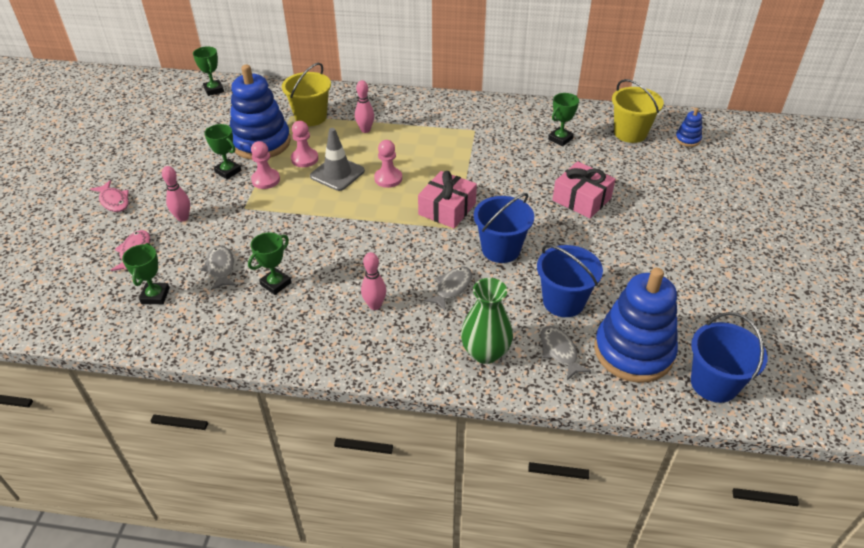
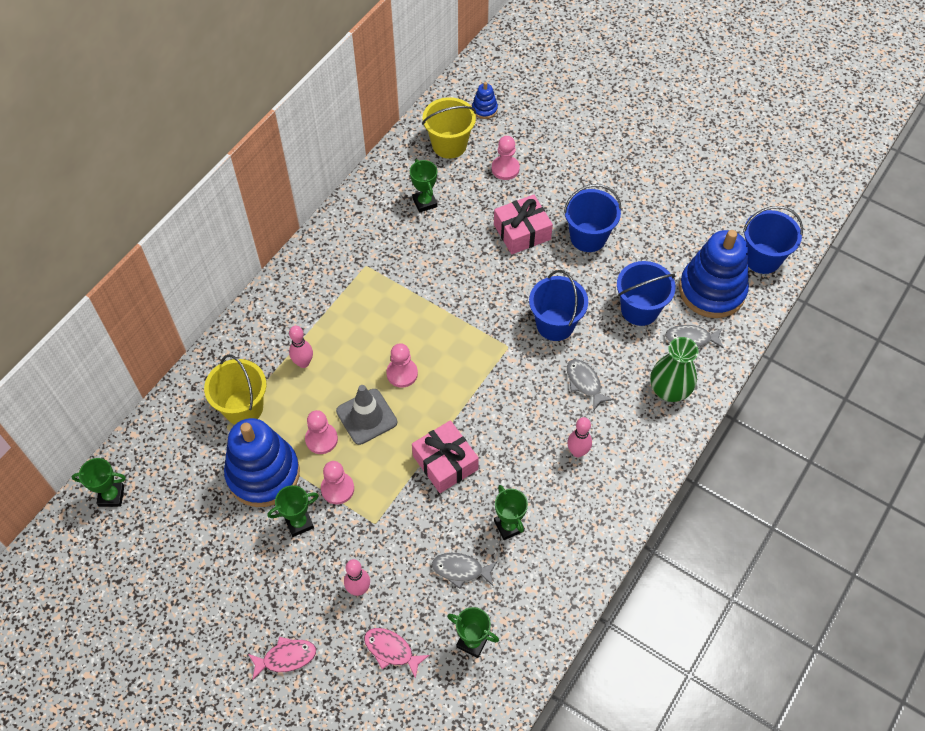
camera: 65 degrees left, 15 degrees up
(447, 209) = (477, 342): pink gift -> pink gift (445, 462)
(614, 241) = (588, 237): none -> blue bucket
(638, 169) = (505, 169): none -> pink pawn

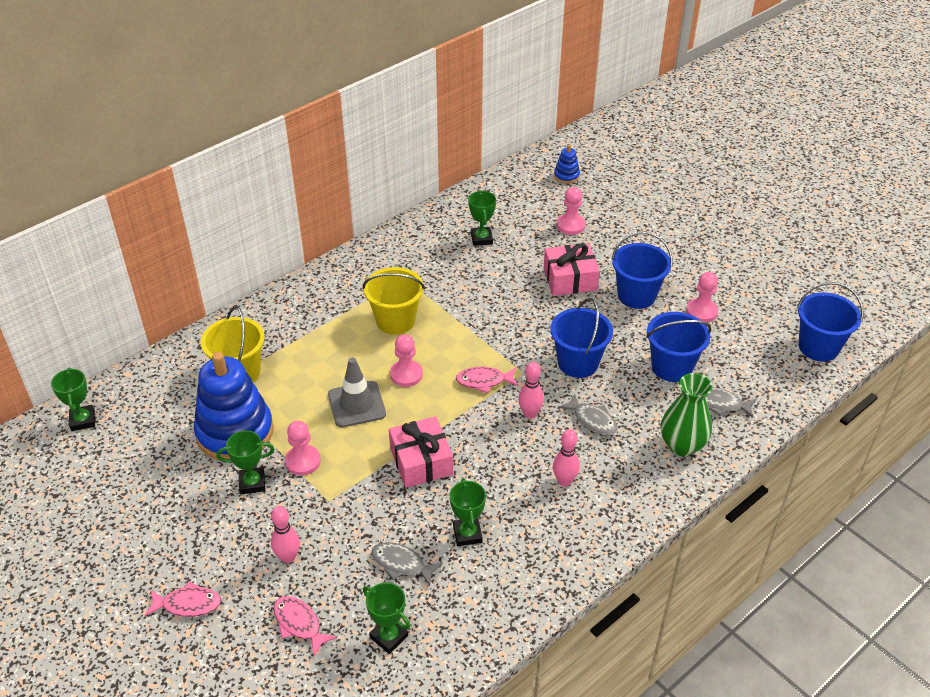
camera: 15 degrees right, 15 degrees down
(111, 496) = (83, 420): green trophy -> green trophy turned 60 degrees clockwise
(303, 363) = (313, 346): pink bowling pin -> pink bowling pin (530, 414)
(321, 439) = (304, 414): pink pawn -> pink pawn (701, 311)
(449, 145) = (522, 198): yellow bucket -> yellow bucket (395, 321)
(476, 364) = (484, 381): none -> pink fish
(584, 383) = (592, 420): grey fish -> grey fish turned 150 degrees clockwise
(712, 290) = (755, 365): blue stacking toy -> none

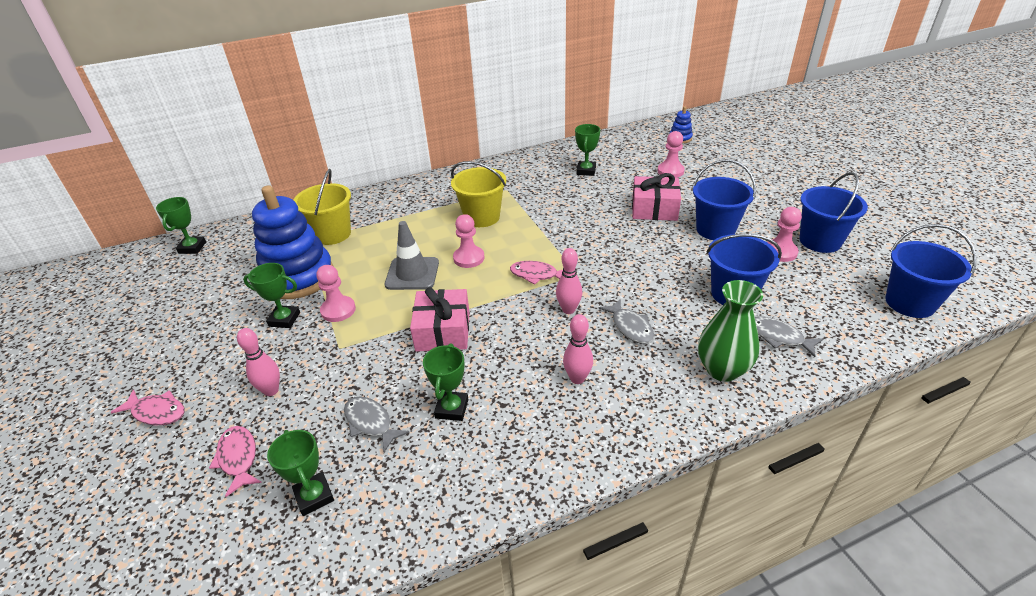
camera: 20 degrees right, 5 degrees down
(578, 363) = (635, 275): blue bucket -> blue bucket (820, 241)

